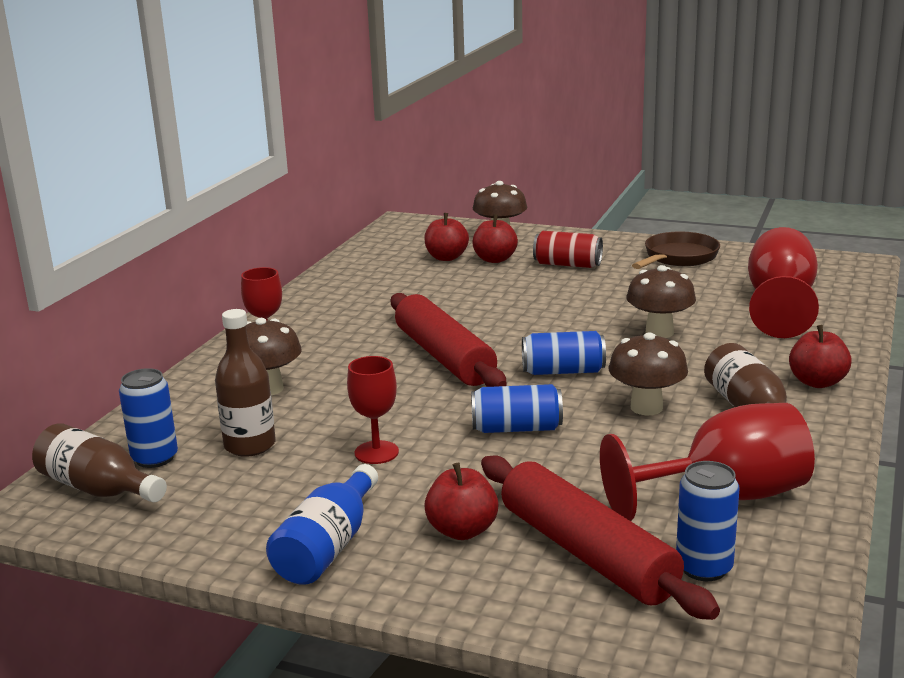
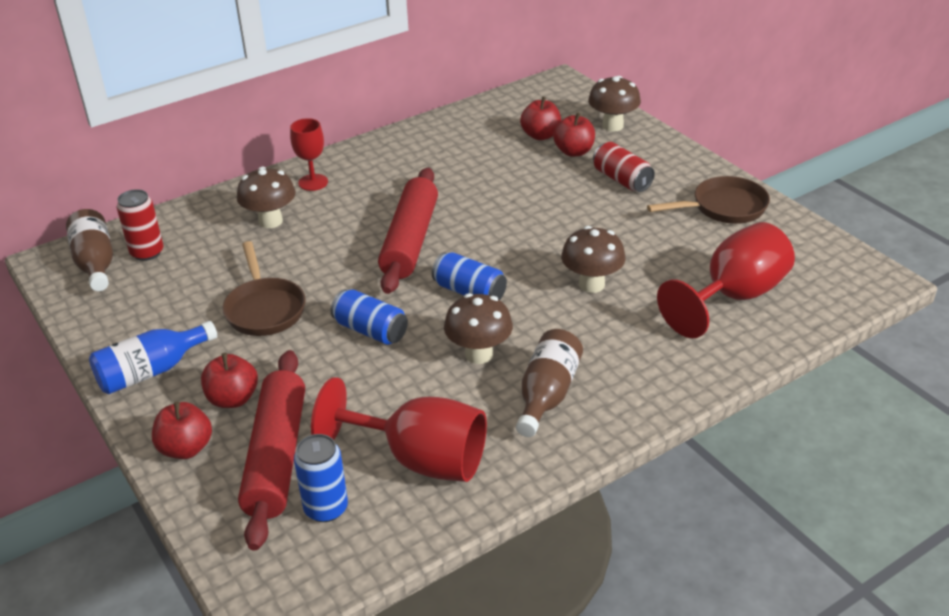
camera: 35 degrees right, 15 degrees up
(155, 458) = (147, 252): blue can -> red can
(250, 445) = (205, 267): brown bottle -> none
(376, 452) = (264, 309): red goblet -> brown pan
(817, 382) = (639, 392): red apple -> red apple (186, 448)

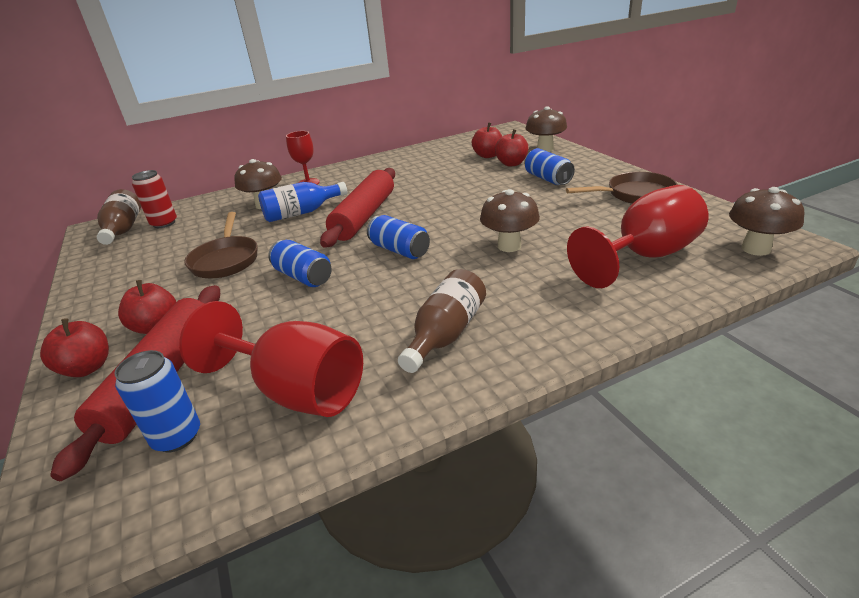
camera: 10 degrees right, 5 degrees down
(151, 371) = (107, 303): blue bottle -> blue bottle (301, 213)
(479, 354) = (391, 297): brown mushroom -> brown mushroom (755, 249)
(622, 180) = (547, 179): red can -> blue can

